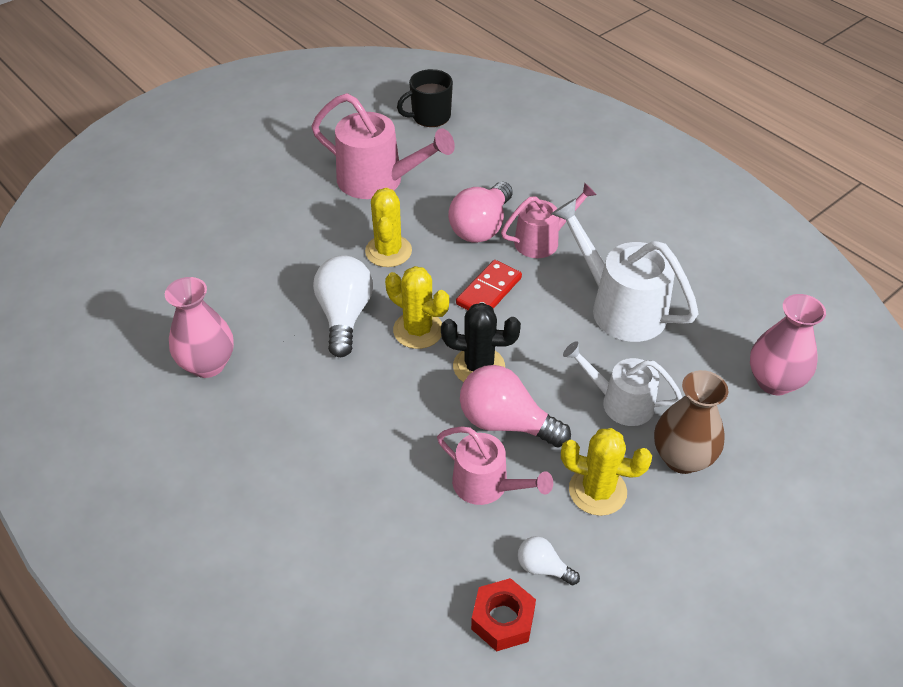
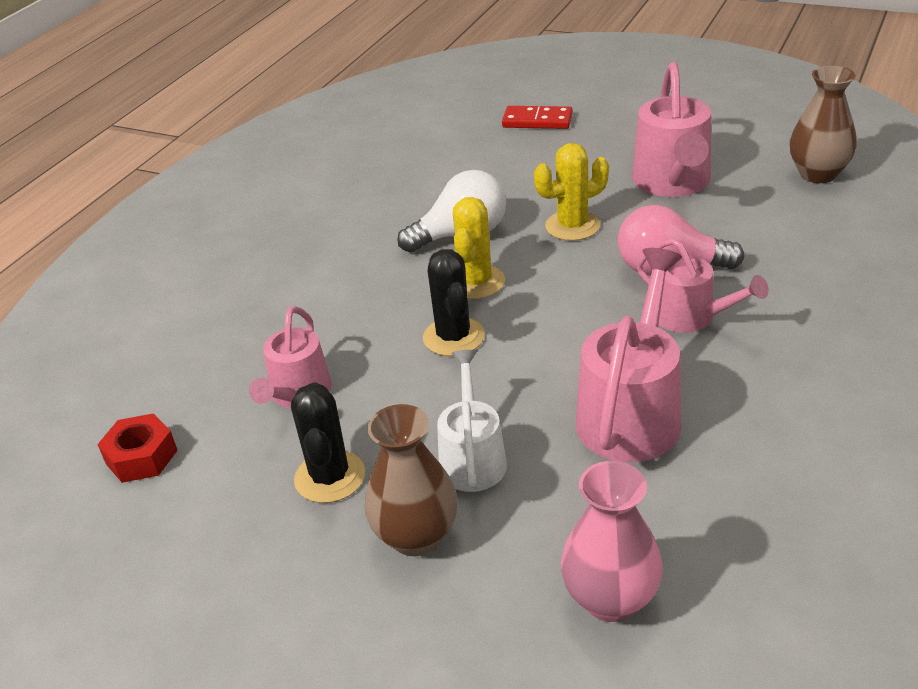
camera: 70 degrees right, 10 degrees down
(208, 364) = (351, 192): pink vase -> none
(430, 116) = (818, 174): black mug -> brown vase
(489, 291) = (571, 307): red domino -> red domino (537, 121)
(506, 422) = (388, 380): pink light bulb -> none
(543, 567) = (212, 466): white light bulb -> none
(597, 491) = (330, 477): yellow cactus -> black cactus
(619, 307) = (632, 412): white watering can -> pink watering can

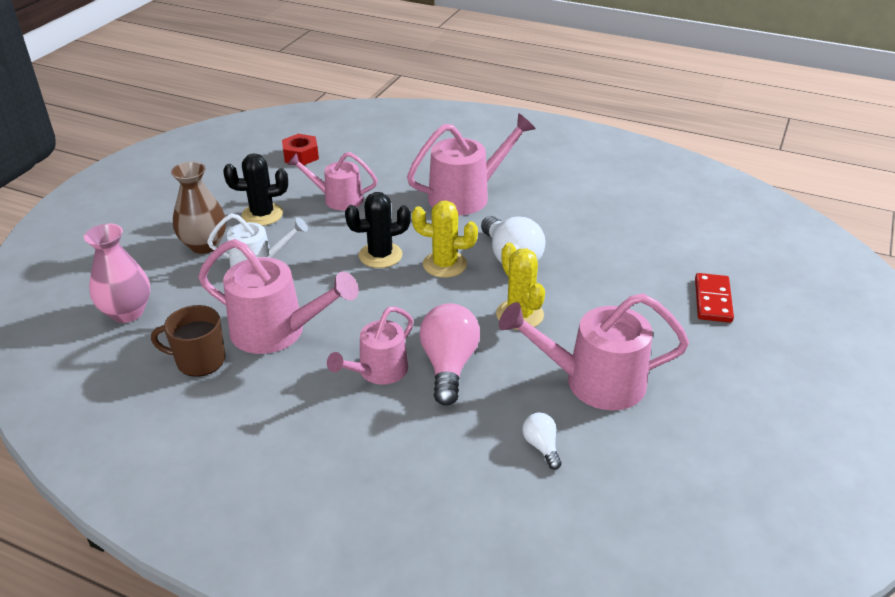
camera: 85 degrees right, 0 degrees up
(314, 273) = (467, 195): none -> pink watering can
(708, 481) = (199, 360): none -> brown mug
(772, 210) = (541, 446): none -> white light bulb
(818, 174) = (615, 496): brown vase -> none

